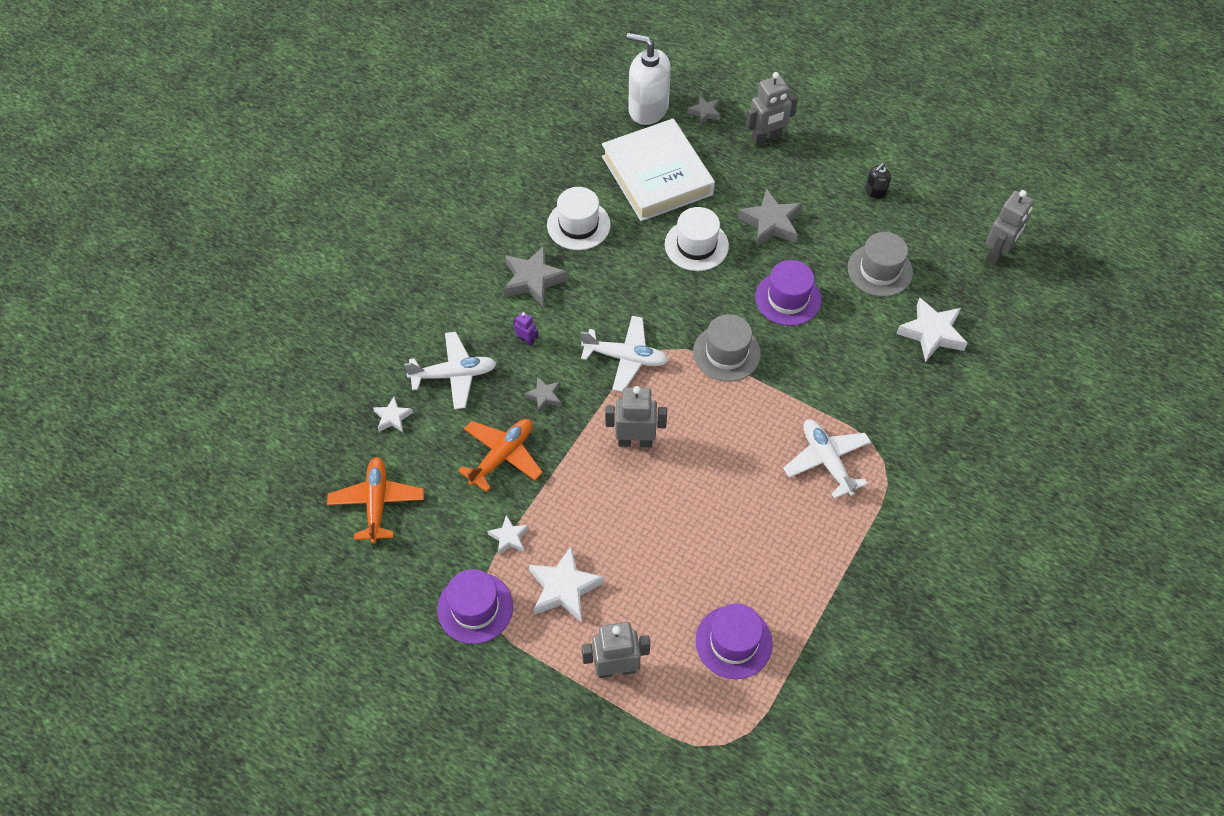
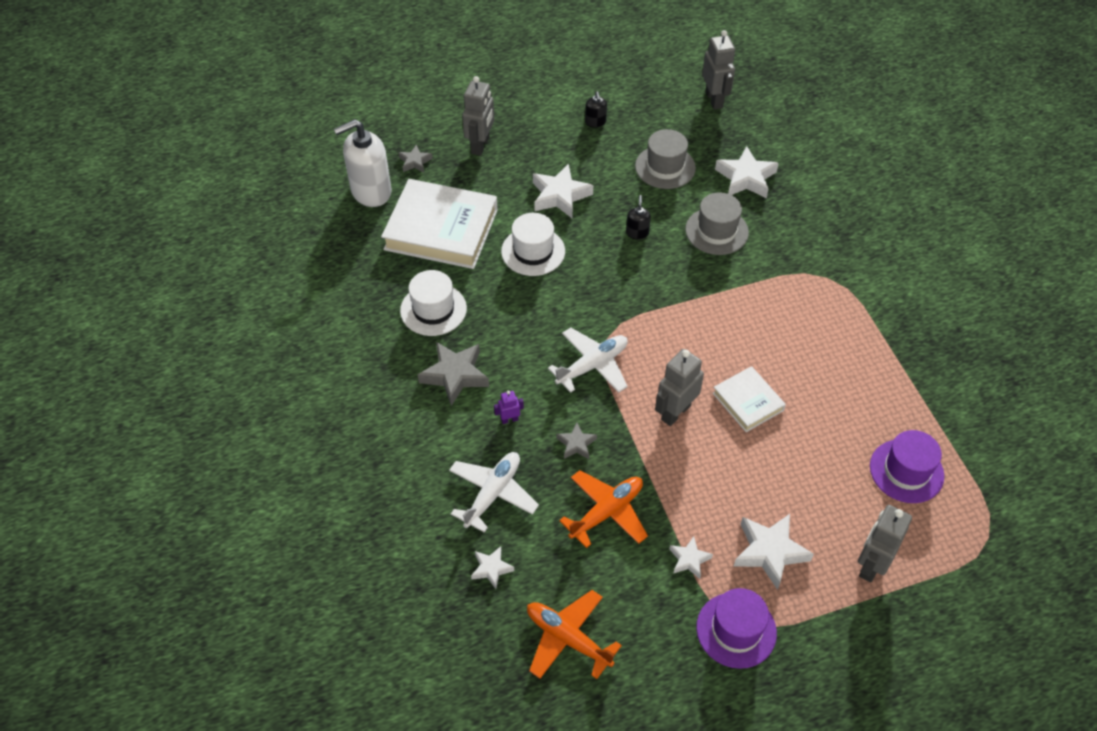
camera: 50 degrees left, 5 degrees down
(502, 456) = (606, 512): orange plane -> orange plane turned 60 degrees clockwise
(693, 484) = (748, 402): none -> white book
(726, 353) = (649, 301): grey hat -> grey hat (716, 231)
(771, 223) = (560, 196): grey star -> white star
(788, 298) = (637, 233): purple hat -> black soap dispenser
(826, 461) = (798, 309): white plane -> none

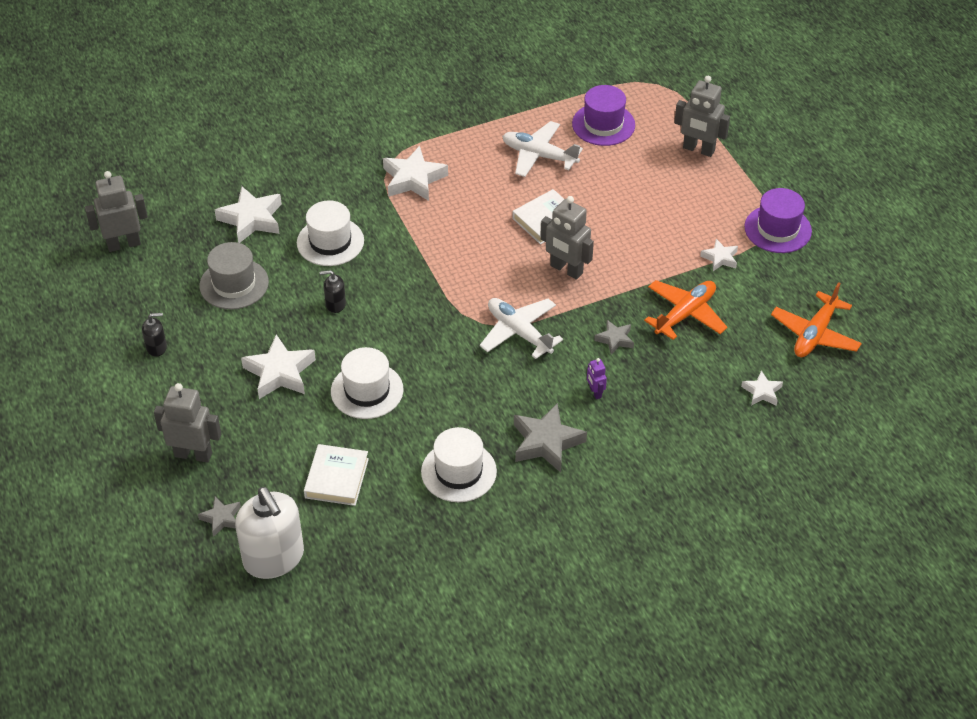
camera: 95 degrees left, 5 degrees down
(441, 229) = (336, 478): white book -> white book, size x0.53
(493, 494) = (683, 398): white plane -> white plane (539, 155)
(606, 512) = (685, 314): orange plane -> orange plane turned 90 degrees clockwise
(716, 231) = (330, 242): grey hat -> white hat
(769, 552) = (701, 208): white star -> white star (413, 179)

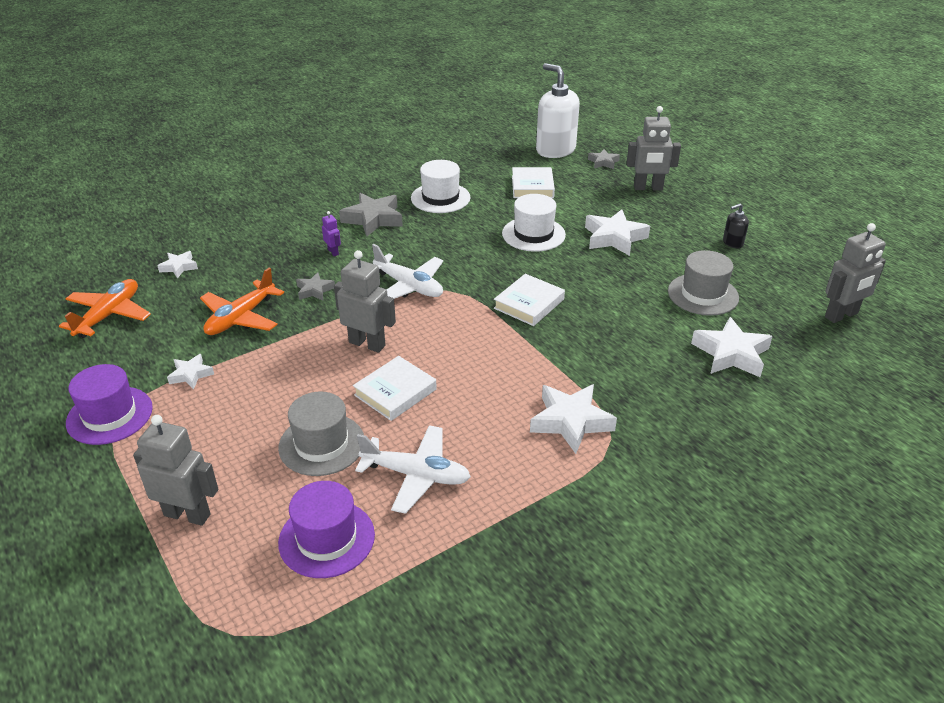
camera: 170 degrees right, 10 degrees down
(330, 242) = (631, 342): white hat -> none
(335, 304) = (594, 289): black soap dispenser -> none
(406, 295) = (529, 304): none -> white book
(607, 185) = (321, 444): none -> grey hat

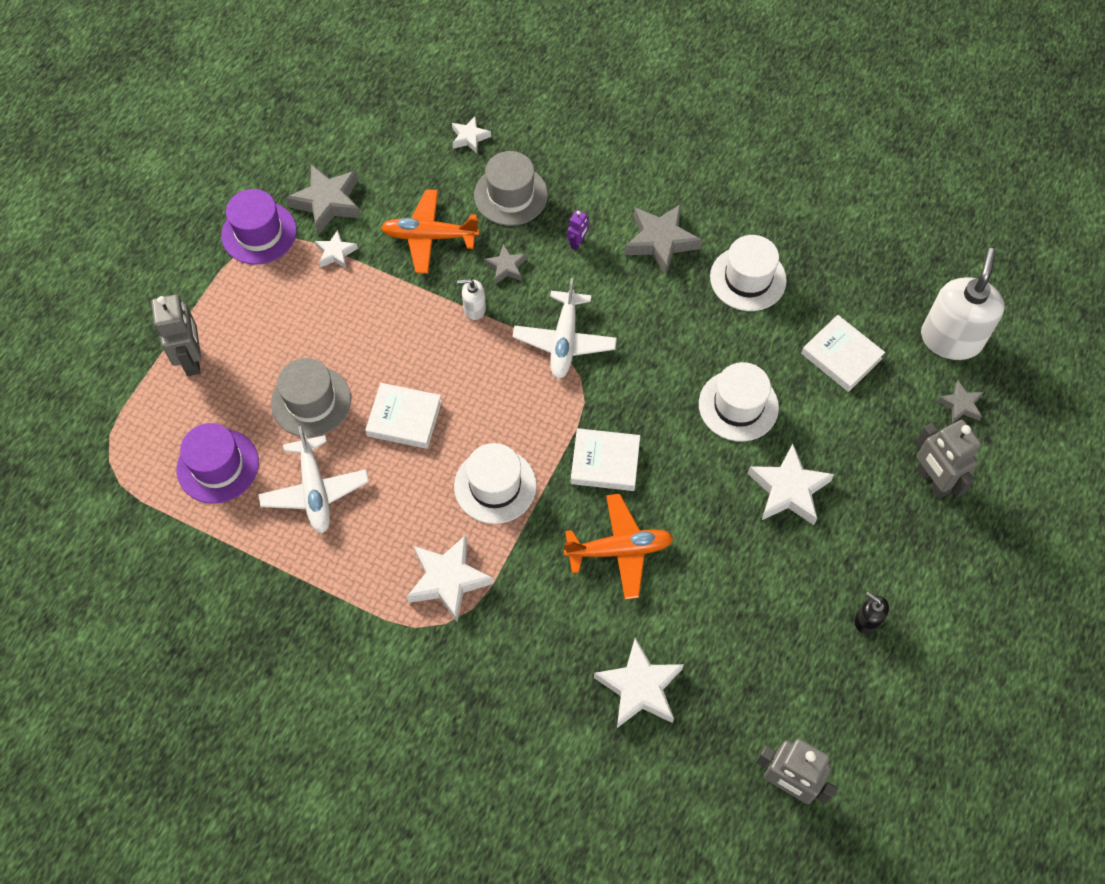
camera: 60 degrees right, 25 degrees up
(109, 315) = (371, 139): orange plane -> orange plane (619, 550)
(135, 361) = (328, 202): none -> grey star
(333, 318) = (474, 309): none -> white soap dispenser
(367, 344) = (455, 358): grey robot -> none
(503, 364) = (495, 486): none -> white hat
(532, 186) = (841, 356): white book -> white book turned 75 degrees clockwise
(703, 294) = (733, 624): grey hat -> grey hat (510, 195)

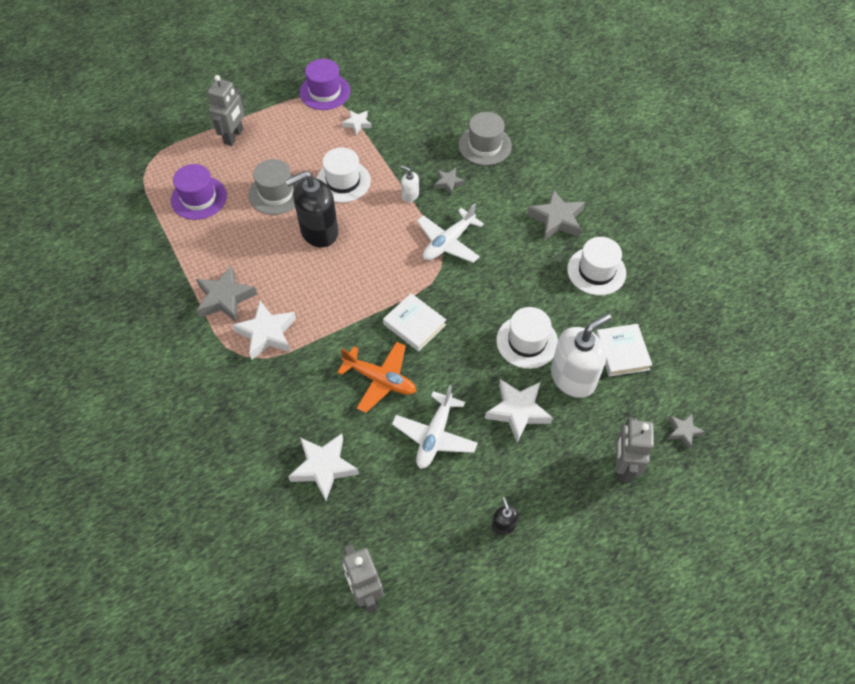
camera: 35 degrees right, 5 degrees down
(315, 490) = (237, 241): white plane -> white plane (435, 435)
(328, 202) = (376, 95): grey star -> grey star (225, 298)
(404, 418) = (319, 231): white book -> black soap dispenser
(429, 237) = (417, 143): orange plane -> none
(469, 137) = (487, 102): white star -> none
(495, 486) = (338, 298): white hat -> white hat (343, 181)
(577, 243) = (503, 193): purple robot -> none
(951, 339) = (710, 386): white soap dispenser -> white soap dispenser (573, 377)

